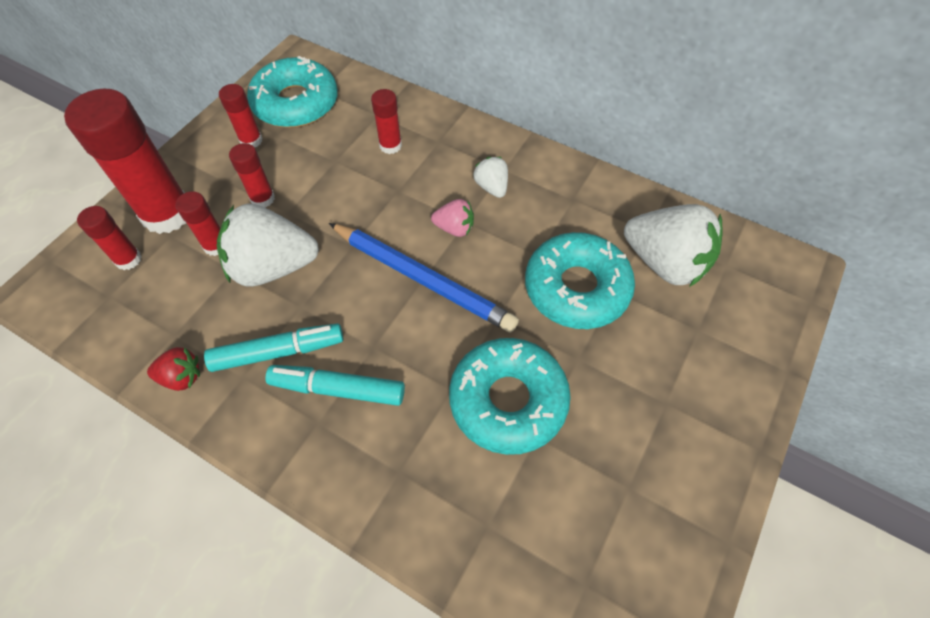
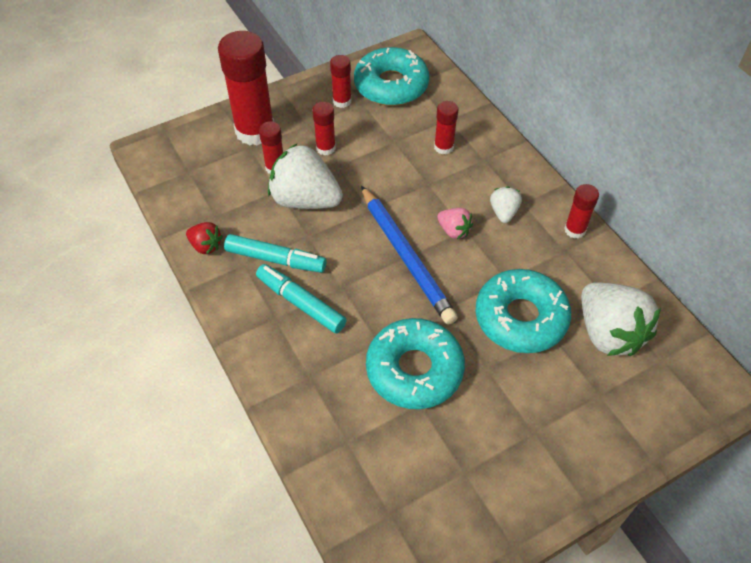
camera: 30 degrees right, 5 degrees down
(128, 259) = (213, 152): red glue stick -> red glue stick (575, 230)

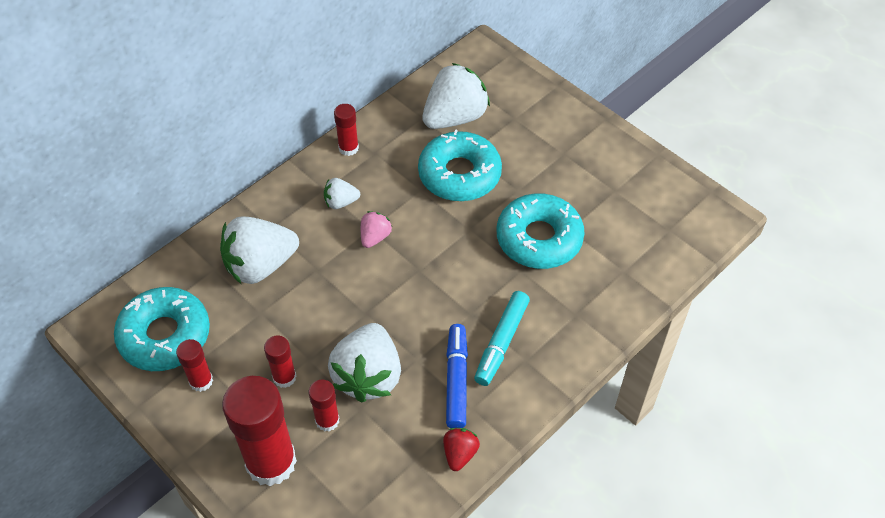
camera: 105 degrees left, 0 degrees up
(275, 259) = (456, 380): turquoise marker -> blue marker
(406, 257) = (419, 269): blue pencil -> none
(443, 147) = (260, 265): red glue stick -> white strawberry

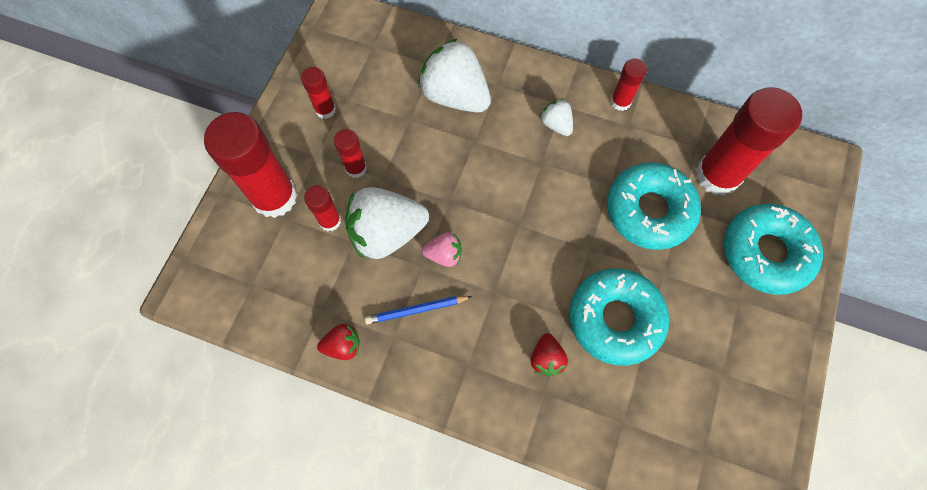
camera: 65 degrees right, 15 degrees up
(165, 336) = (354, 63): turquoise donut -> turquoise donut (765, 253)
(375, 237) = (534, 170): pink strawberry -> pink strawberry (444, 255)
(455, 117) = (717, 175): white strawberry -> red glue stick
(456, 380) = (416, 310): blue marker -> blue pencil
(501, 342) = (476, 333): turquoise marker -> none
(548, 300) = (546, 359): none -> red strawberry

